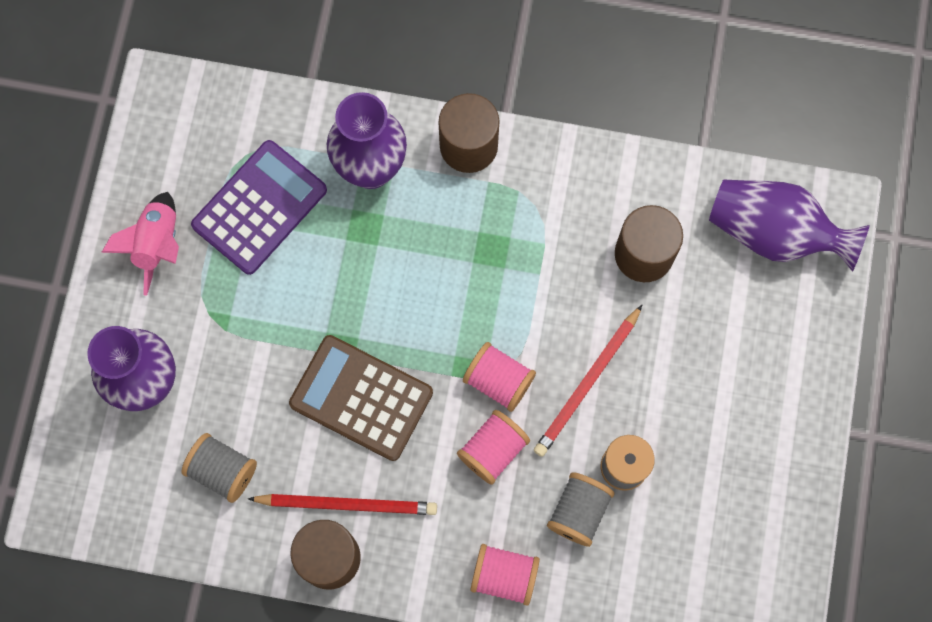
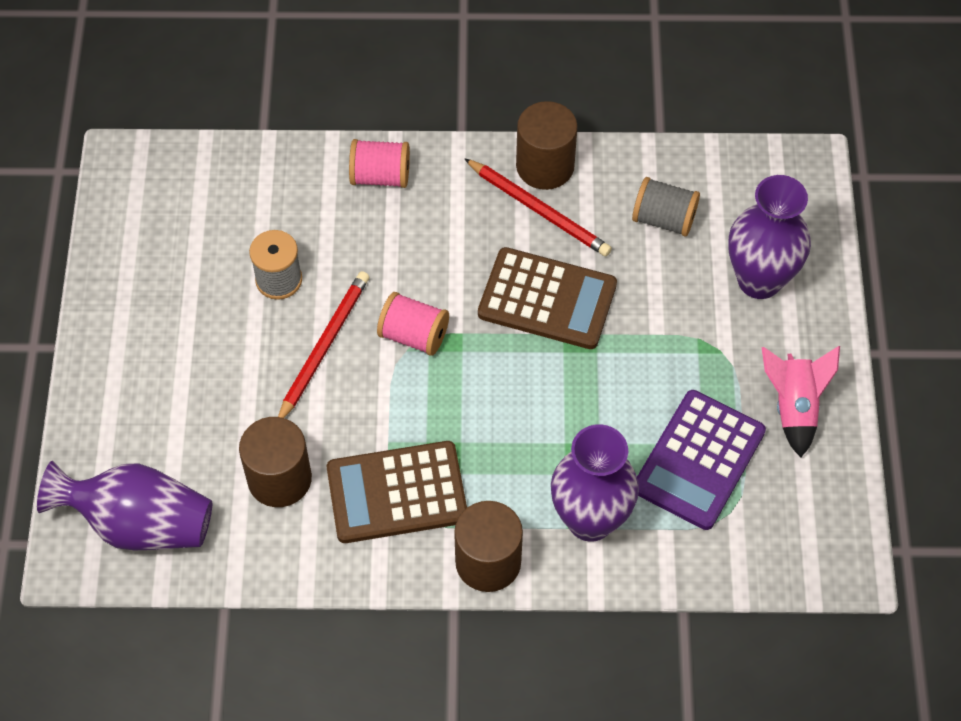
camera: 170 degrees right, 15 degrees down
(347, 504) = (539, 210): red pencil -> red pencil turned 135 degrees counterclockwise
(493, 450) = (408, 274): pink spool -> none
(539, 223) = (397, 493): none -> brown calculator
(578, 512) = (318, 236): grey spool -> none

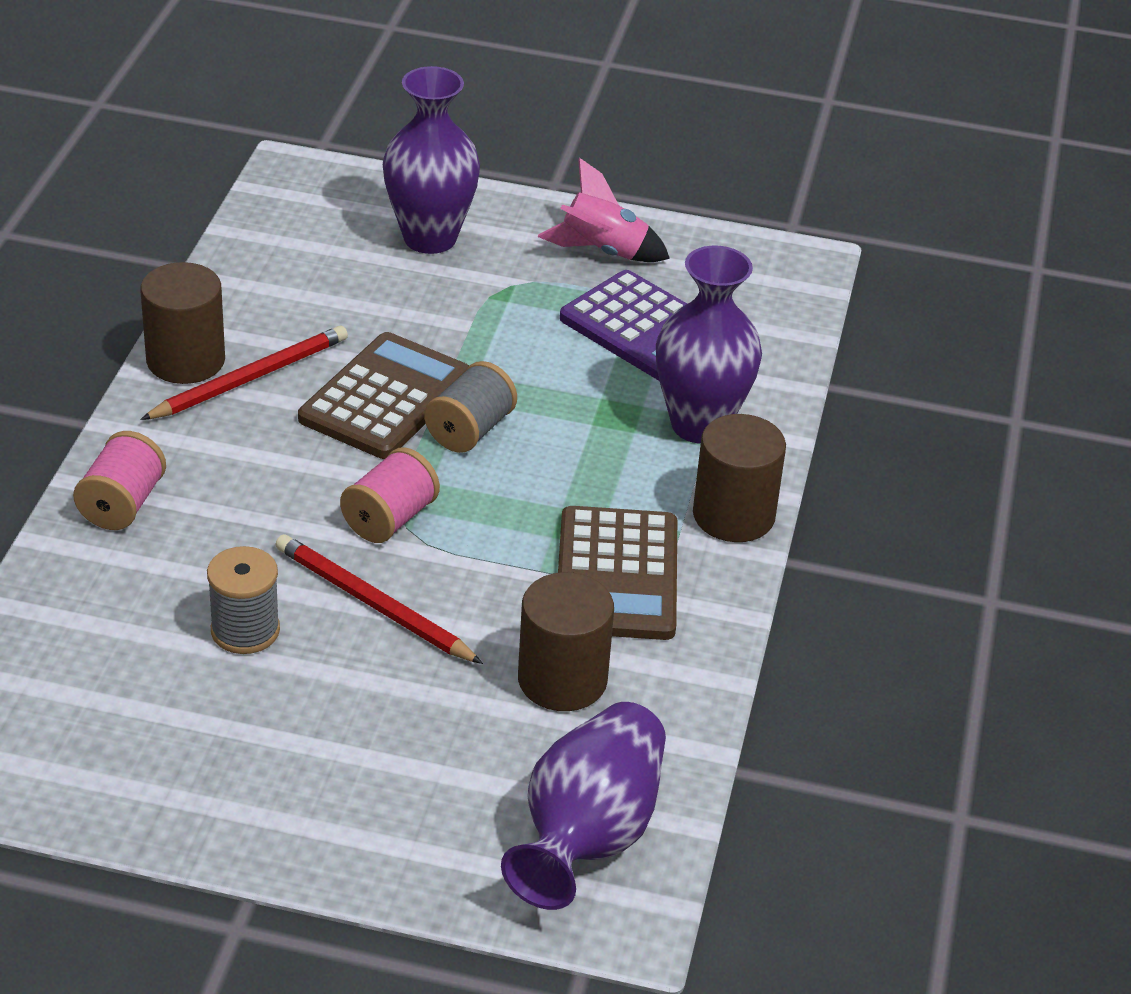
camera: 80 degrees left, 20 degrees down
(664, 219) = (313, 286): grey spool -> grey spool (470, 430)

